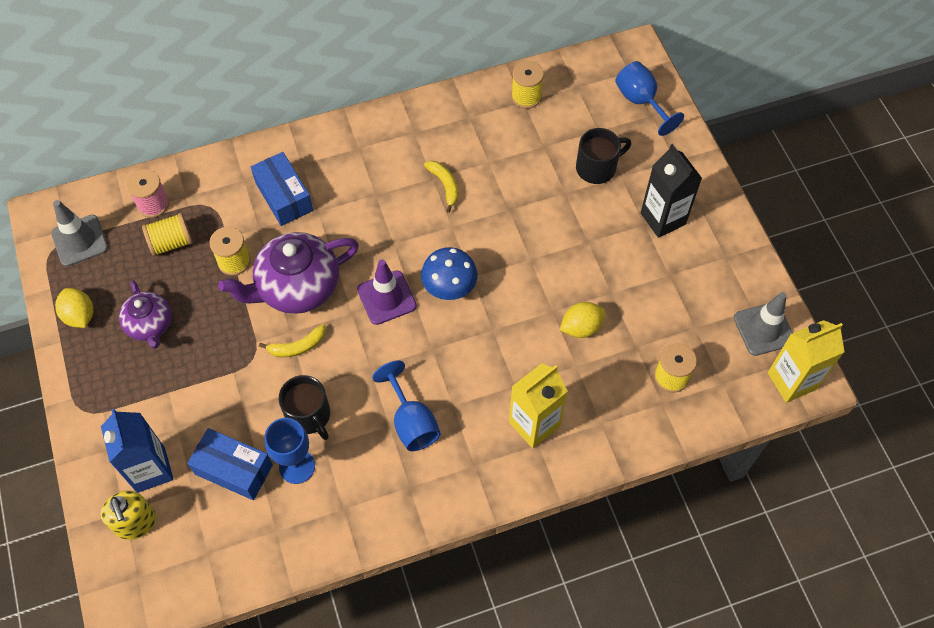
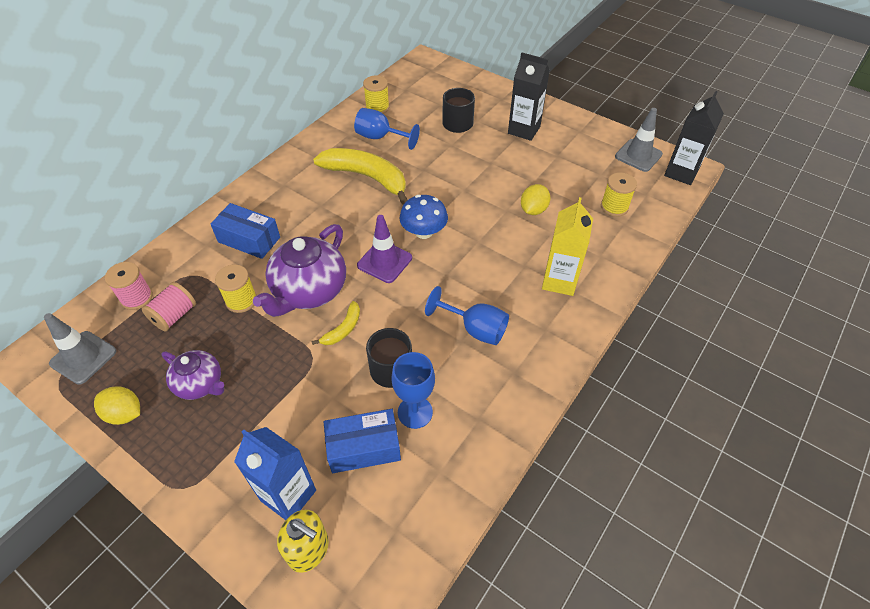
camera: 35 degrees left, 10 degrees down
(171, 243) = (174, 316): yellow spool -> pink spool
(445, 185) = (366, 177): yellow banana -> yellow banana, size x2.14
(641, 102) = (452, 81): blue goblet -> blue goblet (380, 137)
(791, 381) = (681, 173): yellow carton -> black carton

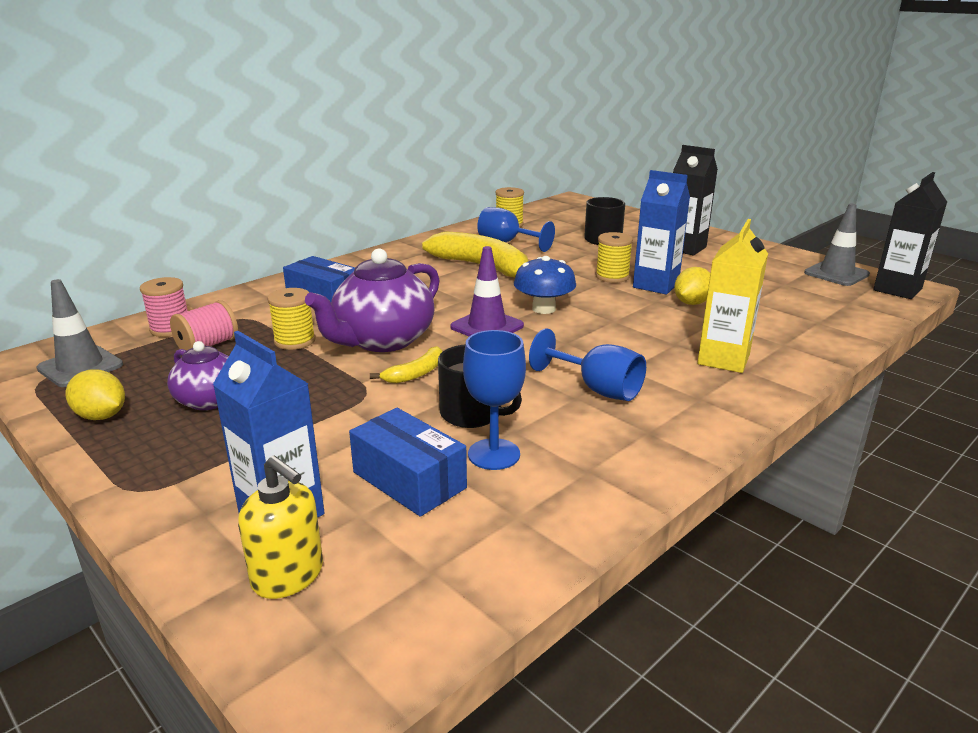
camera: 10 degrees right, 25 degrees down
(364, 448) = (409, 480): blue box -> blue box turned 45 degrees clockwise
(505, 188) = (655, 285): none -> blue carton
(614, 207) = (803, 308): yellow spool -> yellow spool (612, 276)

